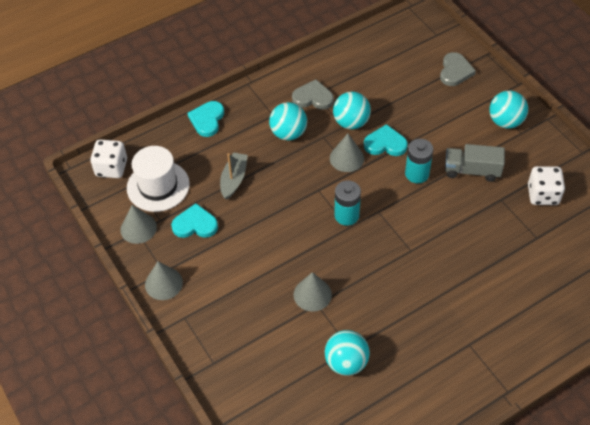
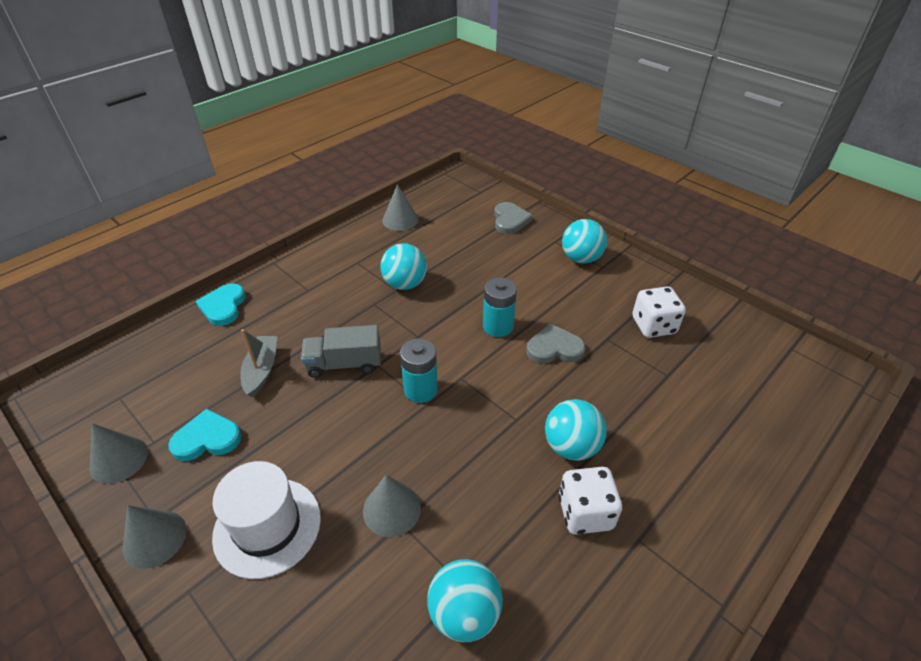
camera: 15 degrees left, 10 degrees down
(111, 168) = (85, 383): white dice -> white dice (585, 513)
(158, 186) = (153, 396): white hat -> white hat (267, 526)
(288, 133) = (330, 306): turquoise ball -> turquoise ball (571, 446)
(313, 97) = (355, 265): grey heart -> grey heart (554, 348)
(346, 158) = (407, 322): grey cone -> grey cone (400, 220)
(385, 144) = (451, 300): turquoise heart -> none
(472, 171) = (562, 313): grey truck -> grey truck (344, 364)

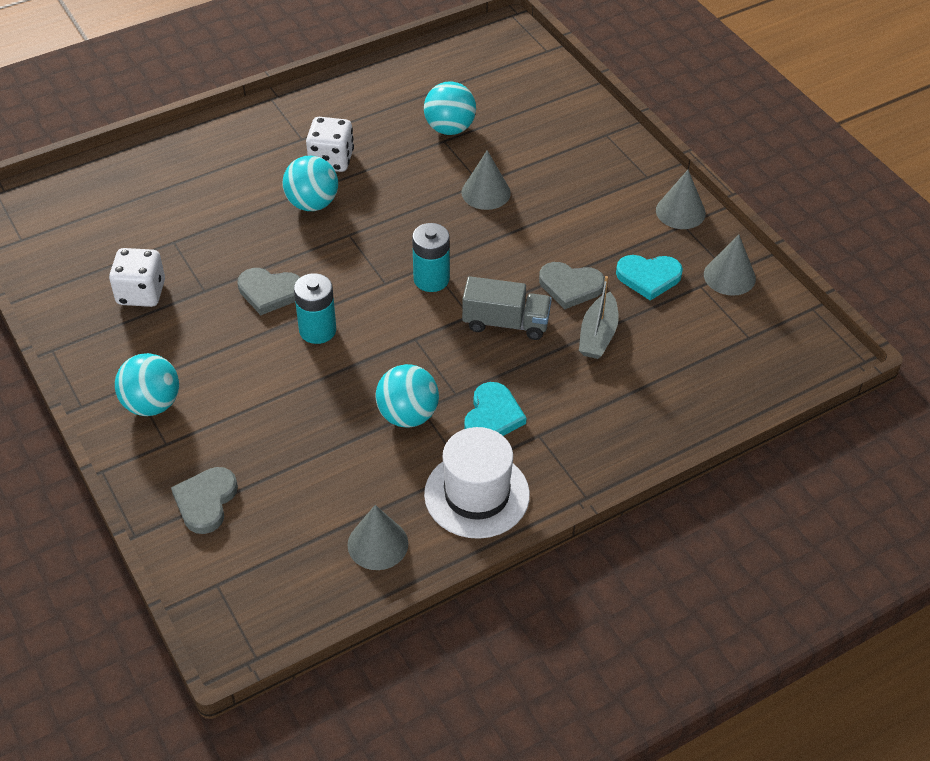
camera: 165 degrees left, 5 degrees up
(223, 306) = (651, 431): turquoise heart -> turquoise heart (492, 416)
(267, 526) = (589, 201): white hat -> white hat (477, 494)
(287, 411) = (570, 286): none -> grey heart

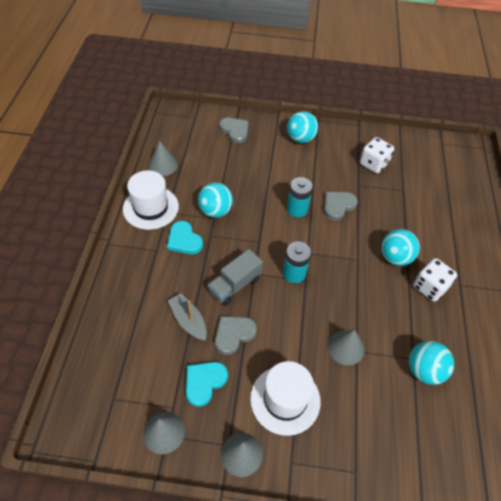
camera: 125 degrees right, 5 degrees up
(595, 209) = (285, 399): none -> white hat

